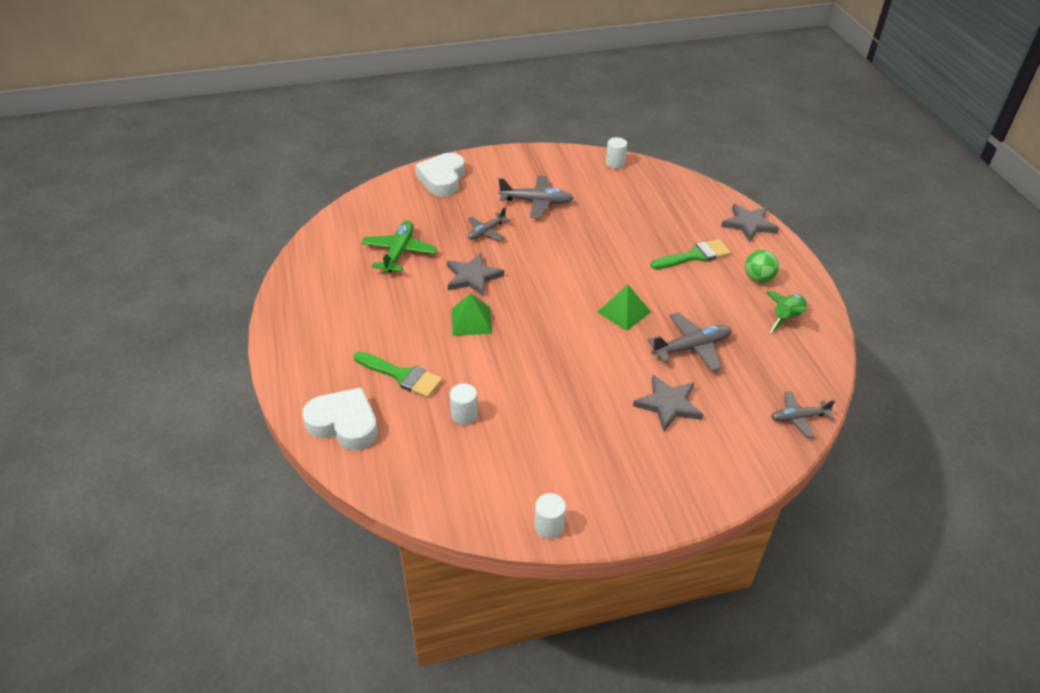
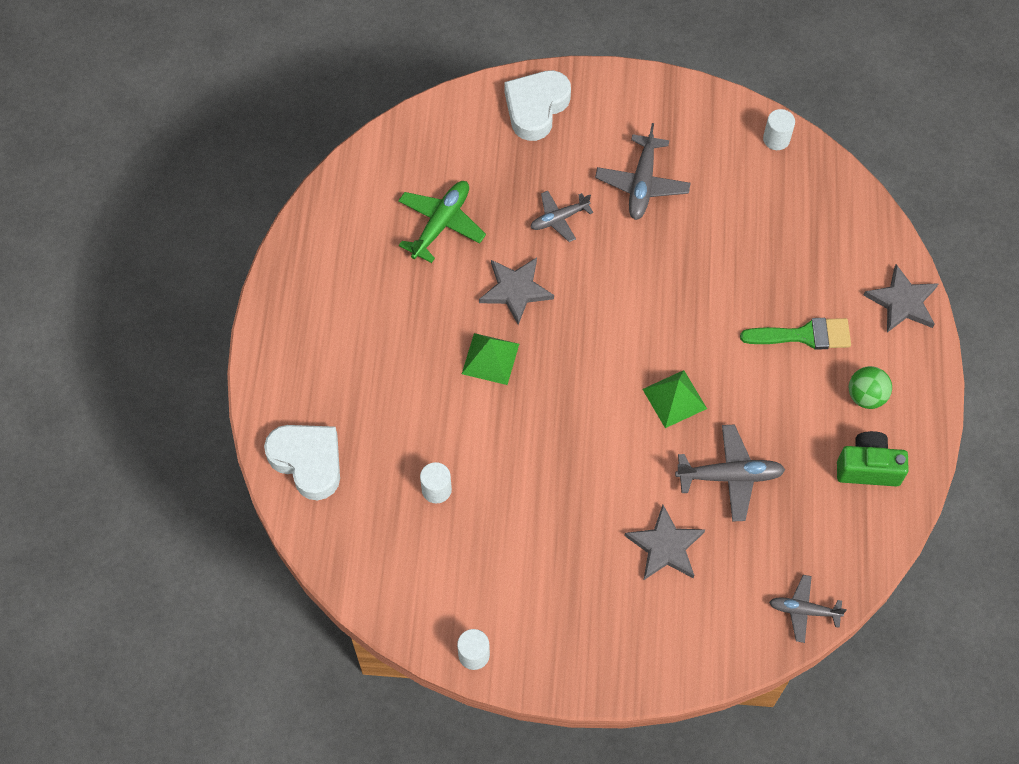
camera: 20 degrees right, 20 degrees up
(402, 376) = (387, 415): green brush -> none
(537, 202) = (642, 184): grey plane -> grey plane turned 75 degrees clockwise
(786, 318) = (868, 468): green rocket -> green camera

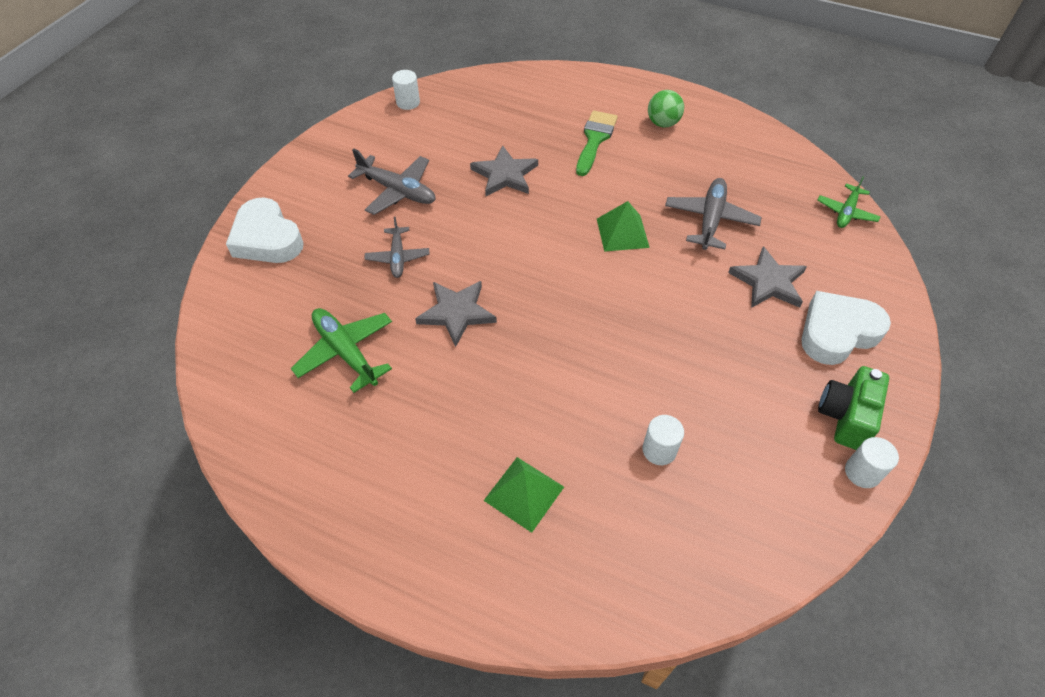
camera: 70 degrees left, 10 degrees down
(308, 461) = (582, 579): white heart -> white heart (837, 332)
(490, 359) = (523, 356): green pyramid -> green pyramid (524, 493)
(803, 610) = (846, 212): grey plane -> green plane
(868, 468) = (726, 140): green camera -> green camera (845, 417)
(902, 302) = (589, 82): grey star -> grey star (505, 175)

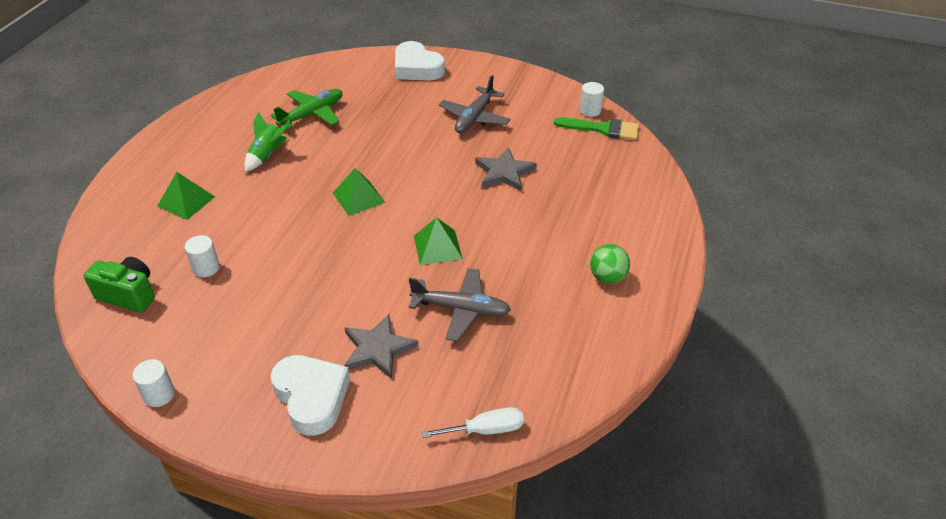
camera: 85 degrees right, 10 degrees down
(267, 239) = (417, 68): white heart -> white heart turned 90 degrees counterclockwise
(398, 257) = (401, 126): grey plane -> none
(433, 400) = (267, 155): none -> green rocket
(456, 313) = (345, 159): grey star -> none
(535, 299) = (358, 197): none -> green pyramid
(595, 139) = (567, 227): green brush -> green brush (603, 129)
(845, 417) = (216, 390): green camera -> green camera (128, 295)
(846, 212) = (485, 430): green plane -> white screwdriver

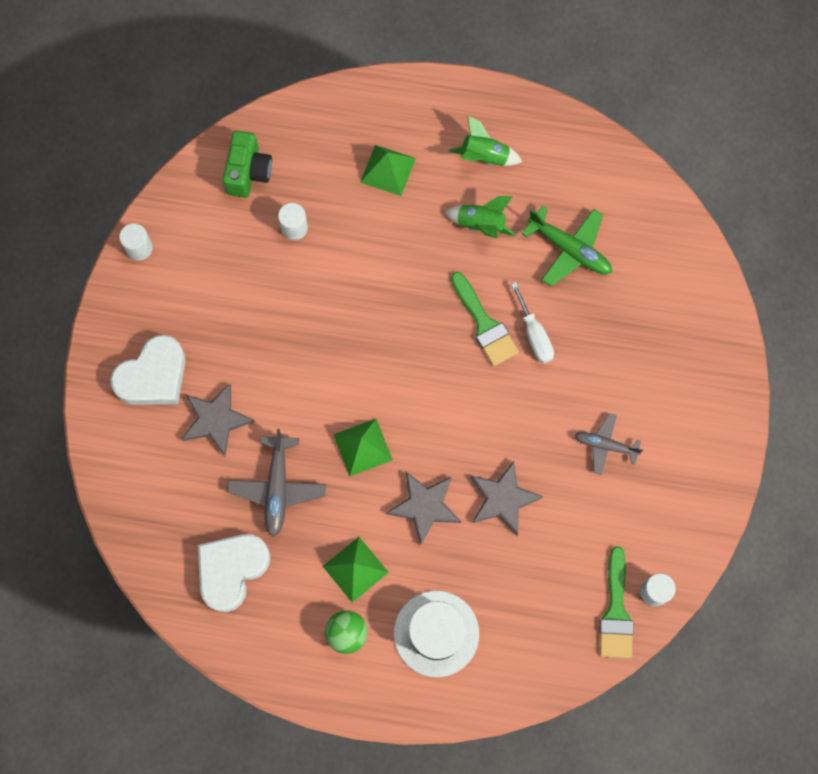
camera: 80 degrees right, 30 degrees up
(209, 146) = (484, 157): none -> green rocket
(354, 164) = (485, 324): none -> green brush
(358, 197) = (427, 345): green pyramid -> green pyramid (355, 569)
(417, 68) = (702, 350): white heart -> white heart (232, 570)
(474, 118) = (605, 445): grey plane -> grey plane, size x0.65
(485, 430) = (138, 535): white screwdriver -> white screwdriver (534, 335)
(500, 216) = (425, 506): none -> grey star
(612, 222) = (436, 633): none -> white hat

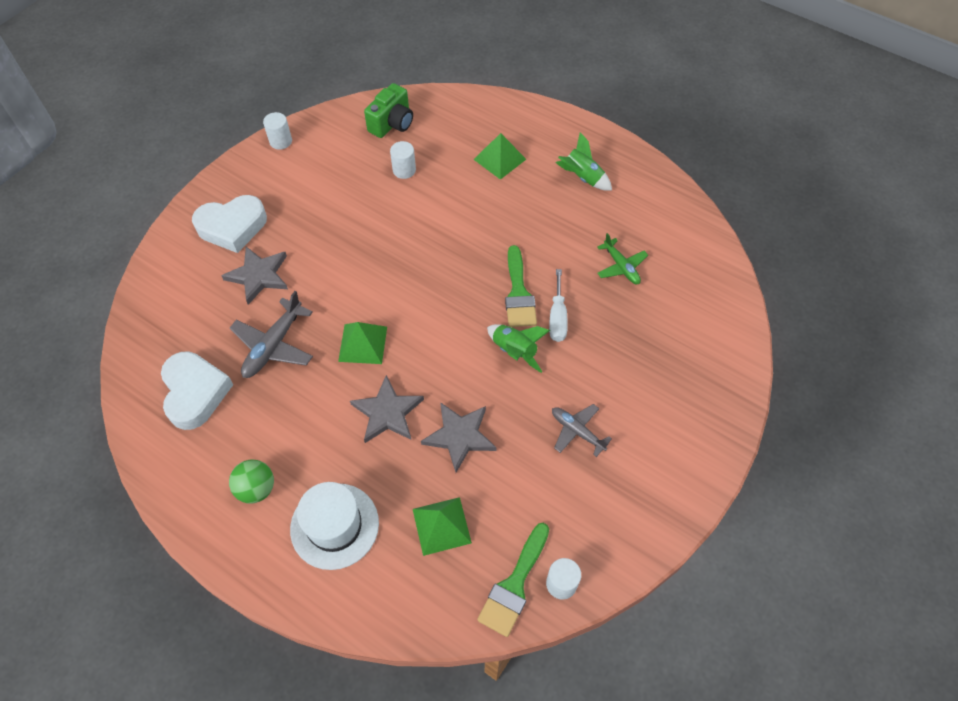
camera: 25 degrees right, 15 degrees down
(232, 570) = (195, 393): white heart -> white heart turned 105 degrees clockwise
(355, 569) = (297, 437): green pyramid -> green pyramid (441, 525)
(481, 225) = (554, 222): green rocket -> green rocket (514, 351)
(570, 250) = (621, 267): green plane -> green plane, size x0.65

